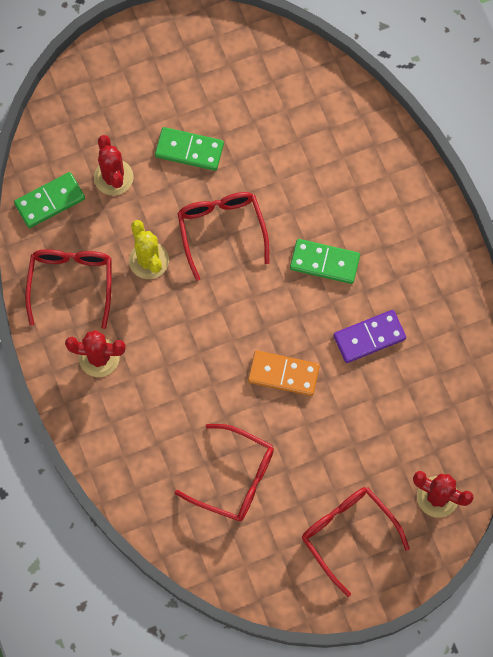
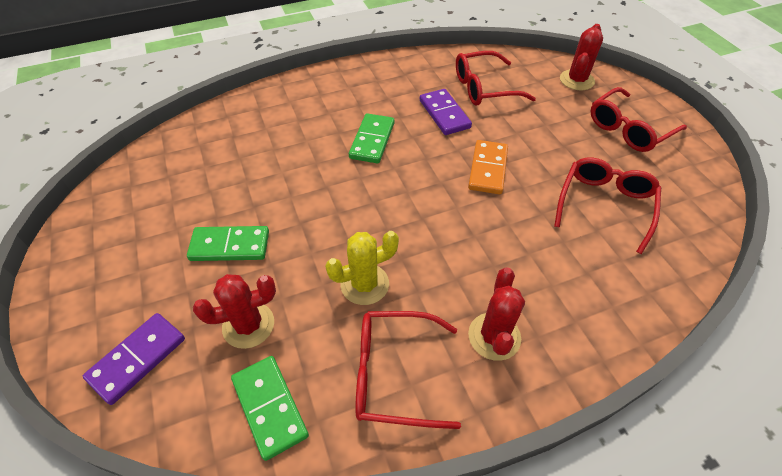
camera: 90 degrees left, 20 degrees down
(88, 107) = (137, 358): none -> purple domino
(189, 150) = (230, 246): green domino -> green domino turned 75 degrees clockwise
(221, 230) = (332, 216): red glasses -> red glasses (484, 88)

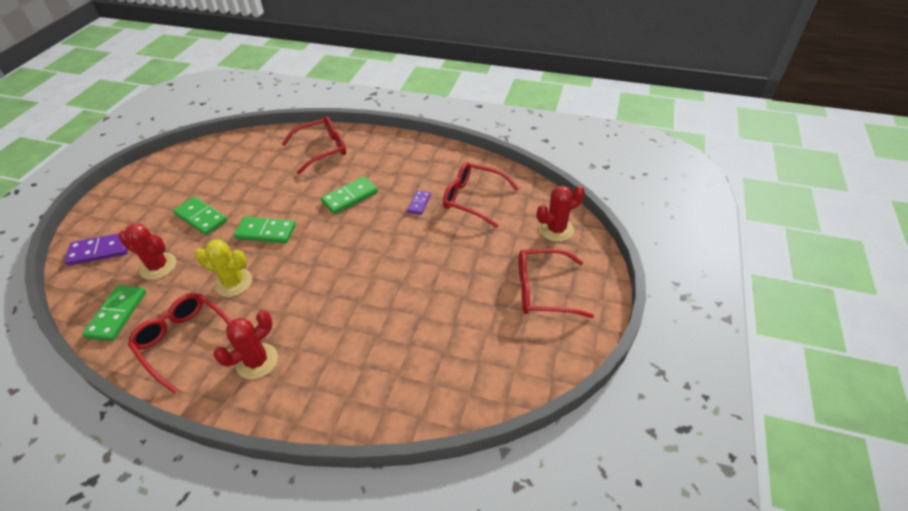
camera: 40 degrees right, 5 degrees down
(329, 217) = (266, 232): none -> green domino
(444, 114) = (419, 203): purple domino -> purple domino, size x0.58
(488, 169) = (395, 258): orange domino -> none
(604, 205) = (440, 332): red glasses -> red glasses (322, 149)

